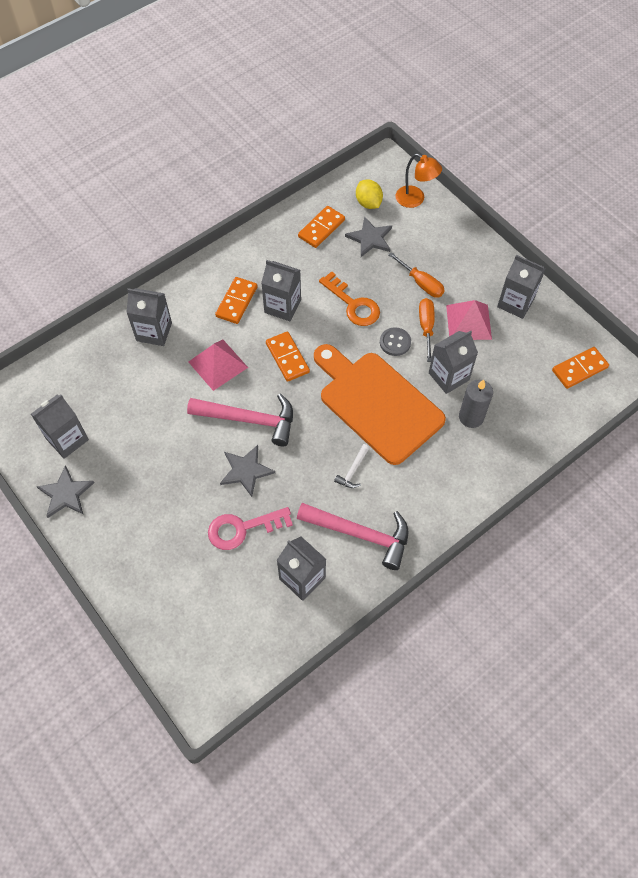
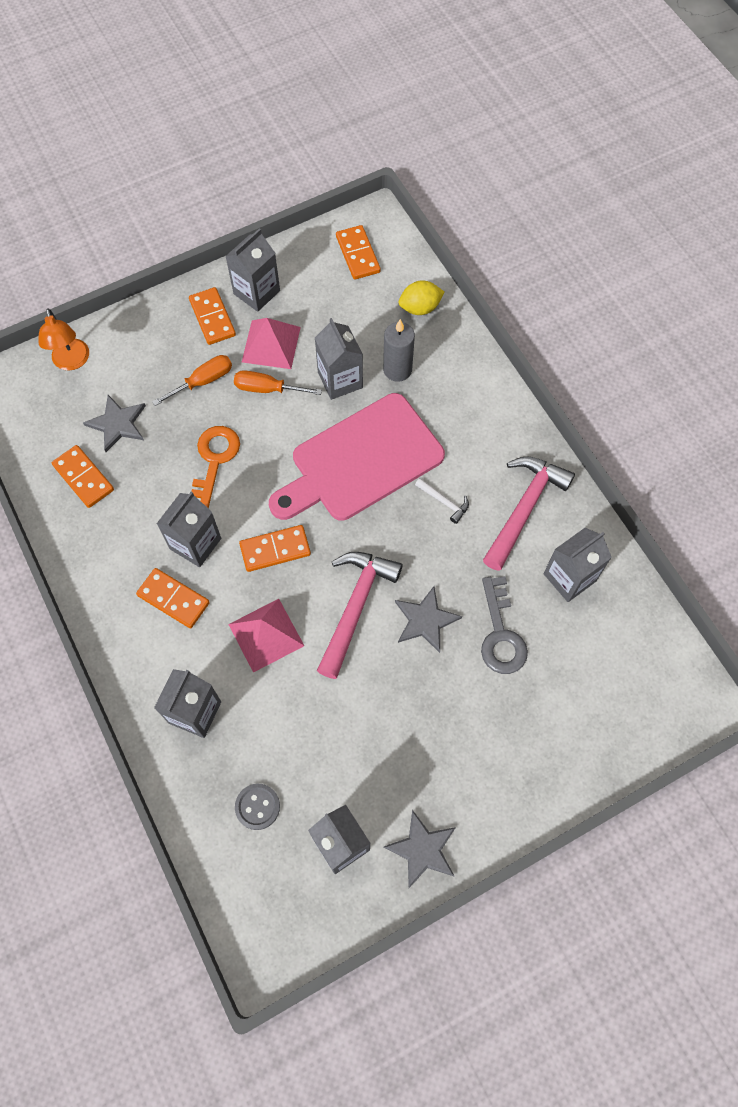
camera: 80 degrees left, 5 degrees up
(242, 528) = (500, 634): pink key -> grey key
(353, 304) = (214, 461): orange key -> orange key turned 45 degrees counterclockwise
(368, 203) = (60, 415): yellow lemon -> yellow lemon (420, 308)
(377, 404) = (361, 461): orange cutting board -> pink cutting board
(395, 342) = (281, 426): grey button -> grey button (257, 807)
(415, 199) = (72, 362): orange lamp -> orange lamp turned 120 degrees clockwise
(481, 278) = (212, 318): none -> orange domino

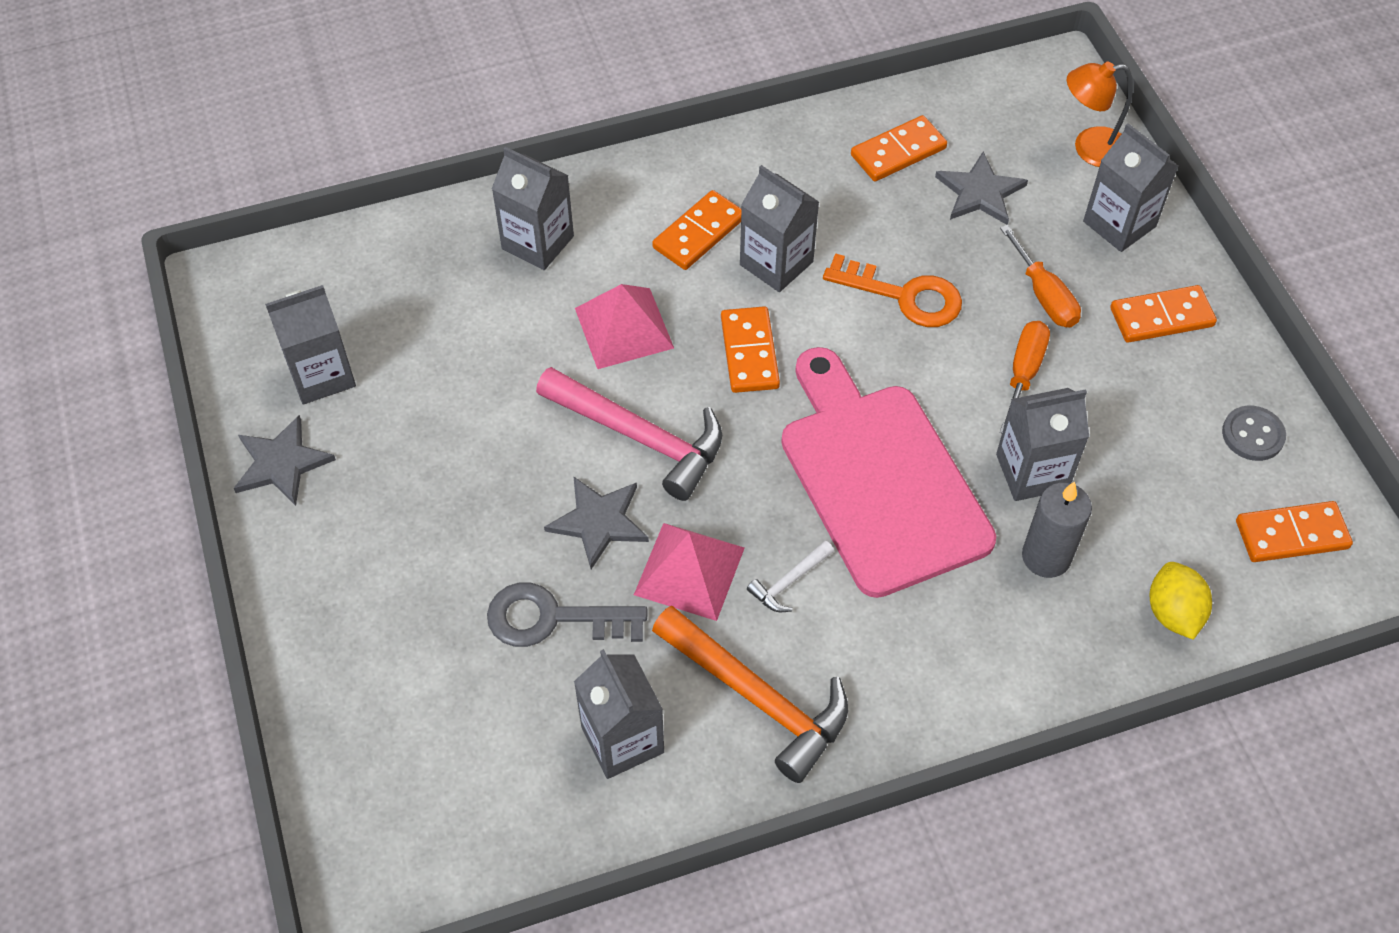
camera: 100 degrees right, 10 degrees down
(256, 292) = (1210, 379): grey carton -> grey carton (1119, 224)
(257, 807) = (397, 294): grey button -> grey button (1252, 435)
(271, 344) = (1107, 387): pink pyramid -> pink pyramid (689, 570)
(524, 508) = (757, 698): pink hammer -> orange hammer

